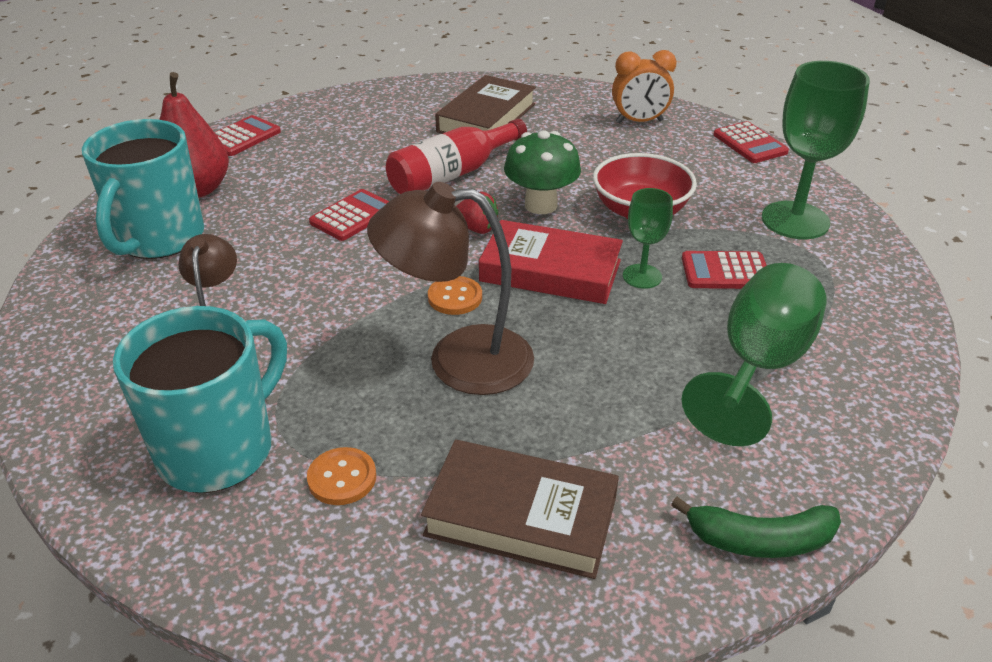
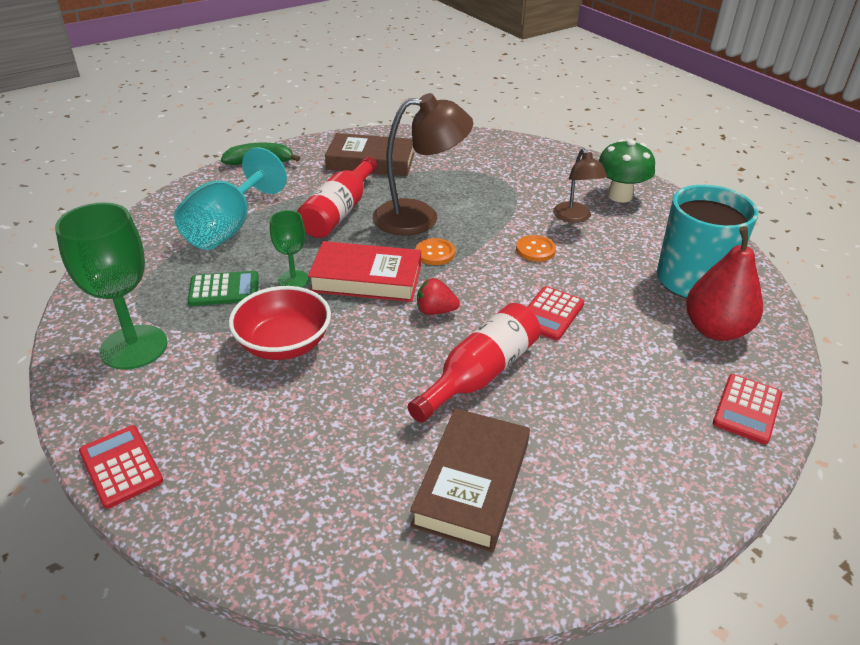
camera: 170 degrees right, 0 degrees up
(219, 449) = (529, 172): turquoise mug -> none
(342, 478) = (461, 167): orange button -> orange button (535, 250)
(541, 205) = (381, 342): green mushroom -> green mushroom (620, 196)
(585, 383) = (339, 211): none -> red bottle
(639, 122) = (259, 500): orange clock -> none
(725, 271) = (224, 289): red calculator -> green calculator
(758, 366) = (228, 227): green goblet -> turquoise goblet

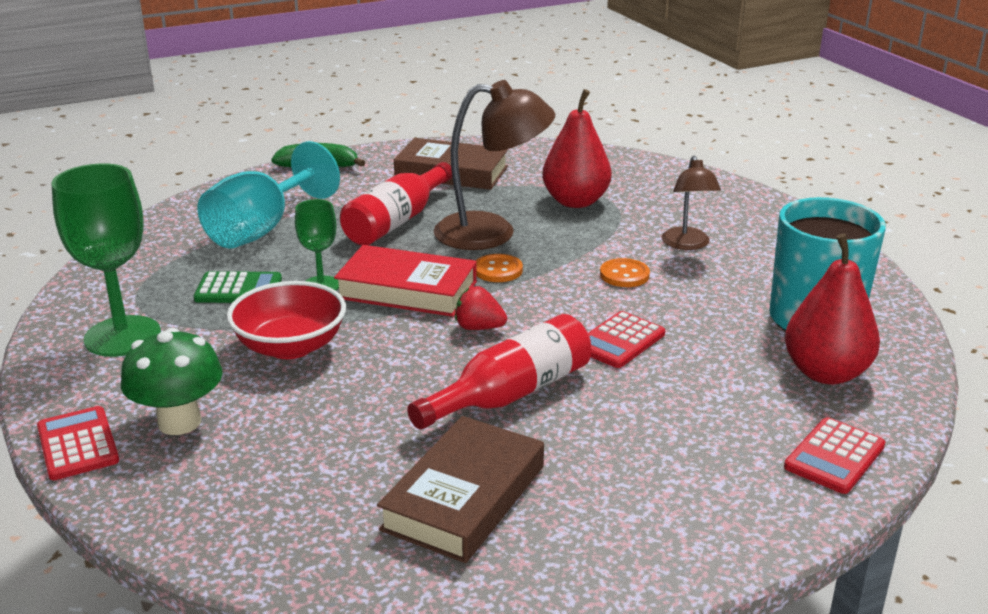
camera: 10 degrees right, 10 degrees down
(477, 183) = (575, 202): none -> red pear
(620, 196) = (755, 225): green mushroom -> green mushroom (179, 422)

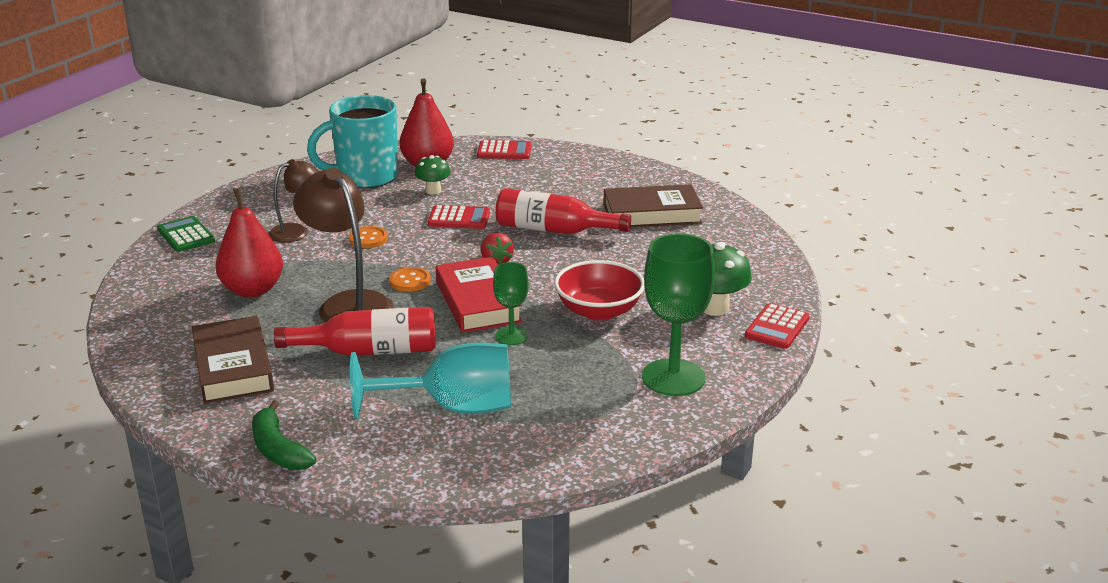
camera: 125 degrees left, 0 degrees up
(238, 289) = (558, 366): green calculator -> green calculator (186, 235)
(725, 350) = (433, 191): none -> green mushroom

